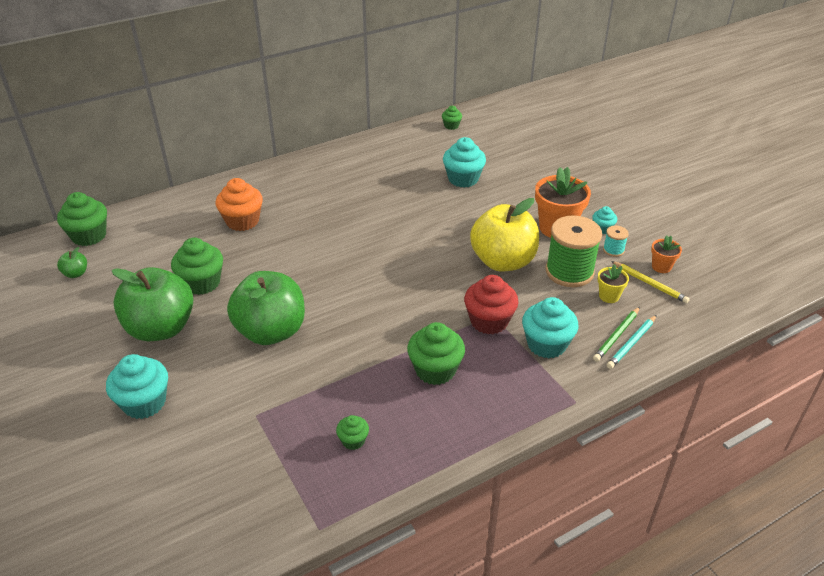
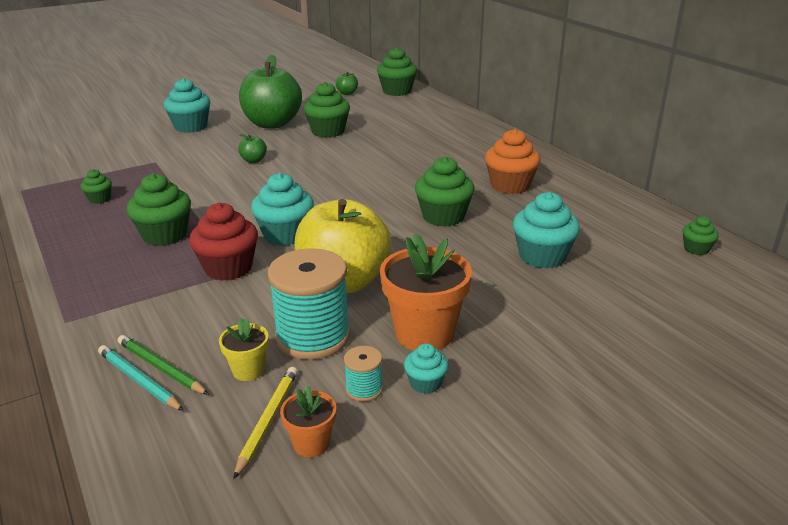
camera: 90 degrees right, 10 degrees down
(242, 221) = (422, 139): orange cupcake -> orange cupcake (510, 185)
(271, 331) = (254, 160): green apple -> green apple, size x0.40
(405, 215) = (443, 217): none -> green cupcake
(546, 344) = (171, 306): turquoise cupcake -> turquoise cupcake (285, 235)
(569, 272) = (313, 337): green spool -> turquoise spool
(649, 284) = (268, 421): yellow pencil -> yellow pencil turned 150 degrees clockwise

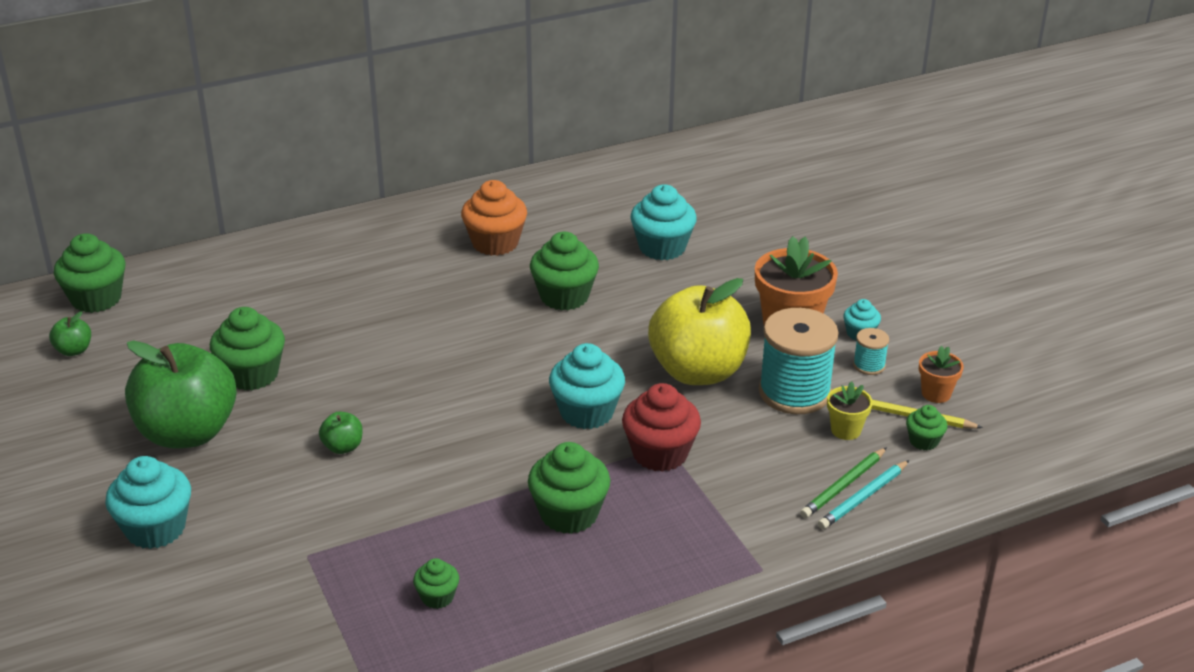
camera: 85 degrees left, 5 degrees up
(696, 249) = (660, 165): green cupcake -> green cupcake (923, 441)

